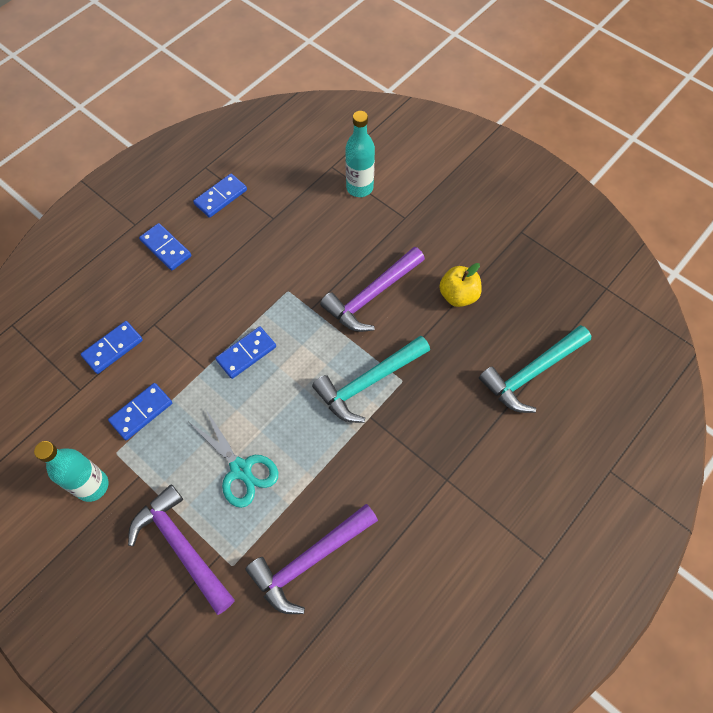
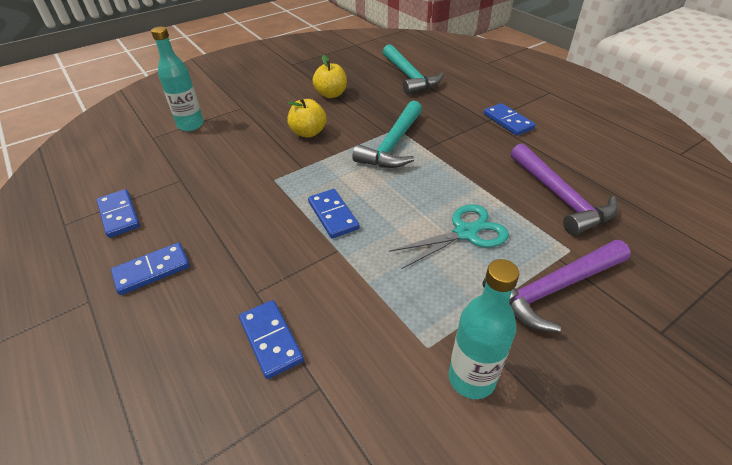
camera: 75 degrees left, 20 degrees down
(141, 412) = (377, 314): blue domino -> blue domino (508, 121)
(368, 382) = (393, 145): turquoise hammer -> turquoise hammer turned 45 degrees clockwise
(372, 296) = (308, 133): purple hammer -> yellow apple

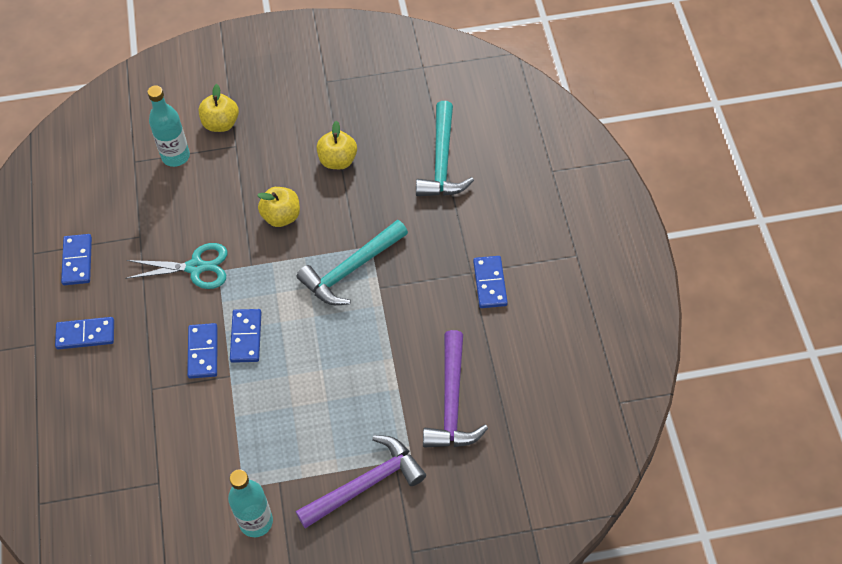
camera: 25 degrees right, 15 degrees up
(221, 100) = (221, 123): none -> yellow apple
(271, 339) = (144, 434): blue domino -> blue domino (203, 352)
(465, 233) = (340, 403): turquoise scissors -> turquoise scissors (195, 267)
(553, 289) = (366, 484): purple hammer -> purple hammer turned 150 degrees clockwise

